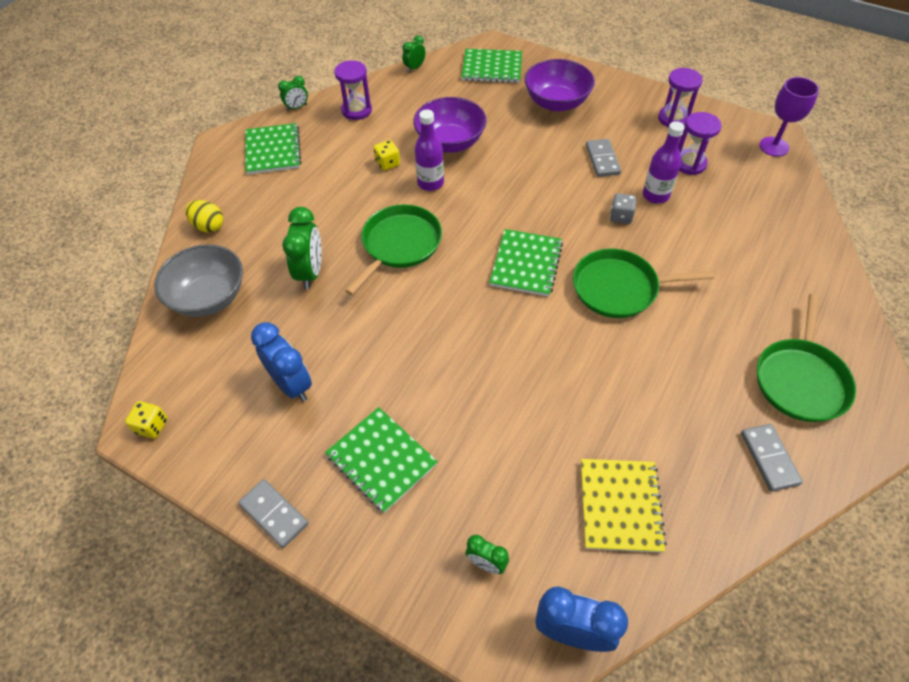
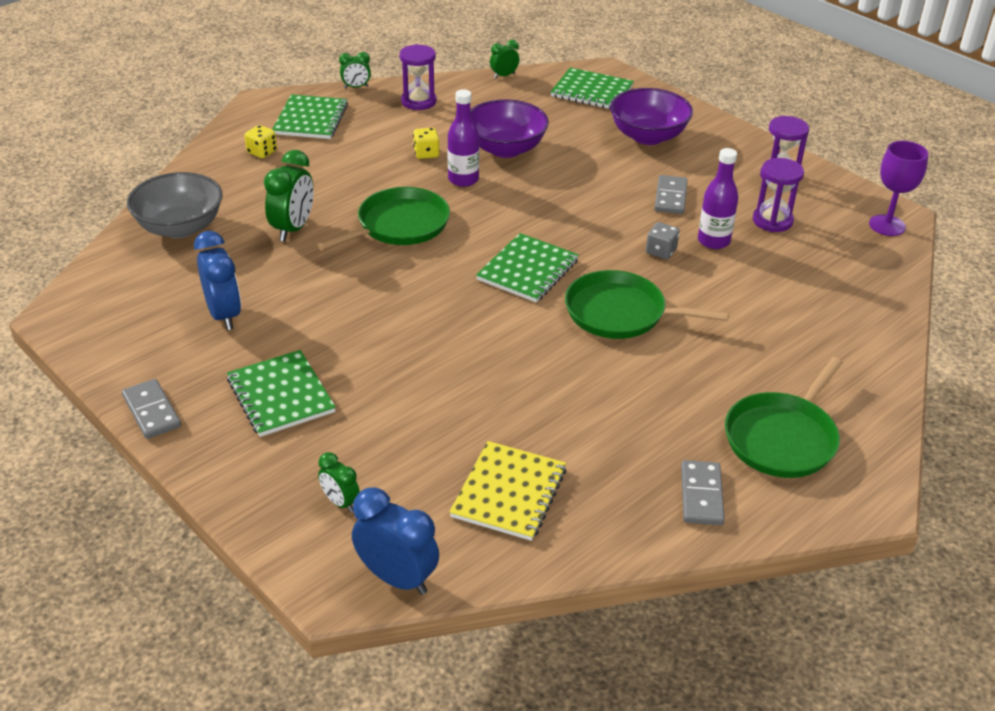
camera: 15 degrees right, 15 degrees down
(152, 426) = (72, 316): yellow dice -> yellow dice (262, 152)
(209, 226) = (211, 169): yellow egg -> none

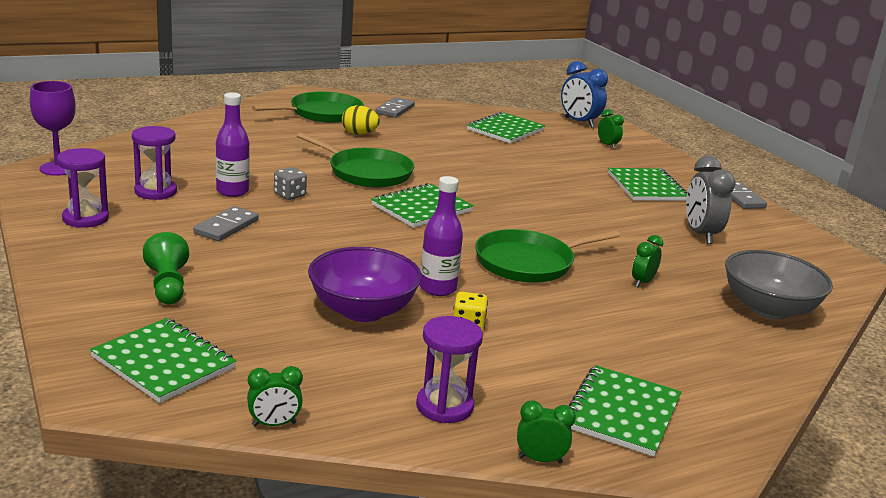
camera: 165 degrees left, 15 degrees down
(224, 315) = (700, 234): blue clock -> grey clock
(262, 152) = (690, 376): yellow dice -> none
(293, 229) = (642, 282): green clock -> green clock, size x0.56
(509, 493) = (505, 130): yellow notebook -> green notebook
(648, 136) = (168, 286): purple bowl -> green pawn
(693, 398) = (359, 134): none -> yellow egg

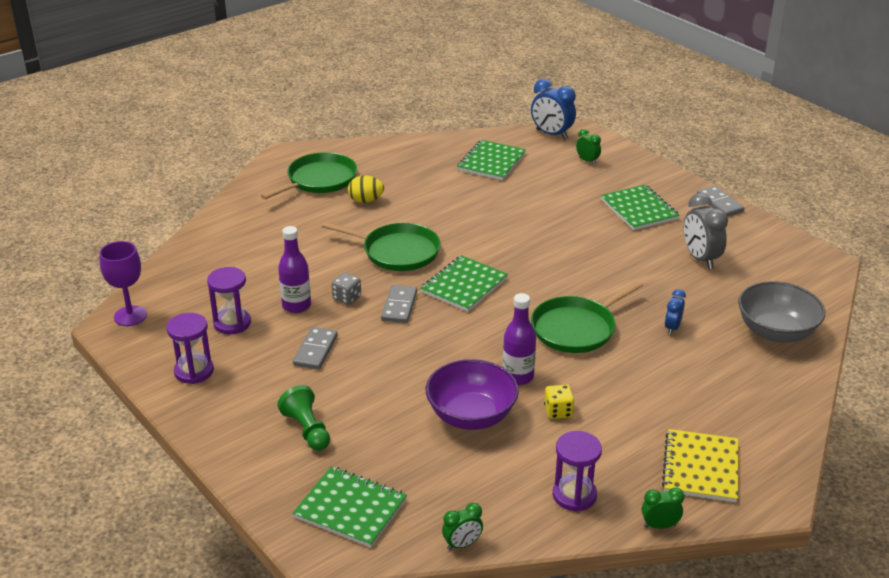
camera: 10 degrees left, 10 degrees up
(395, 110) = (381, 158): grey domino -> grey domino (399, 306)
(622, 413) = (701, 467): green notebook -> yellow notebook
(642, 282) = (672, 328): green clock -> blue clock

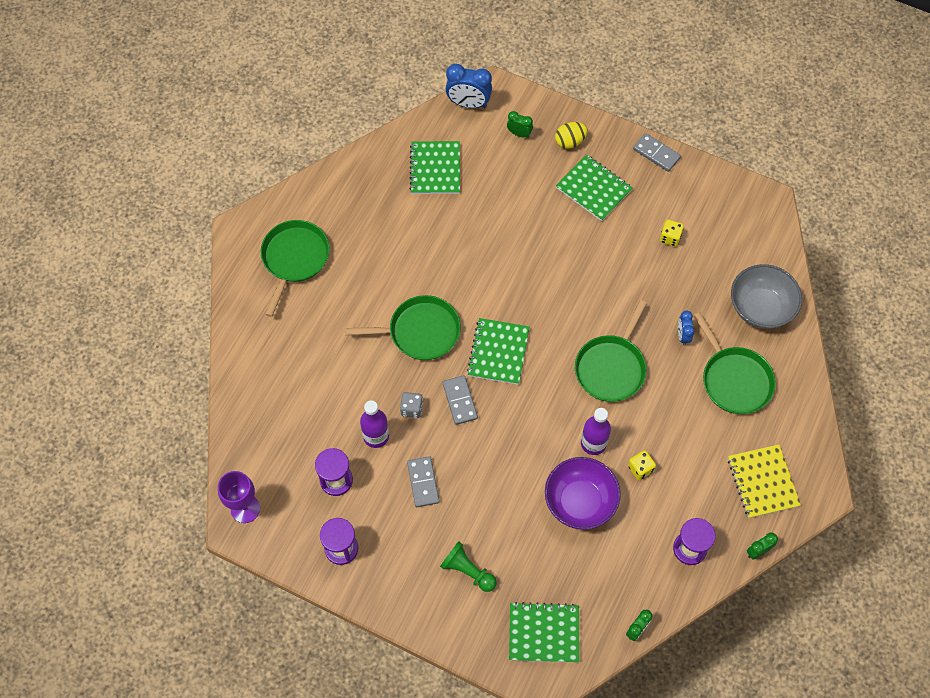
camera: 25 degrees left, 30 degrees up
(366, 200) = (354, 272): yellow egg -> yellow egg (570, 142)
(700, 259) = (670, 237): grey clock -> yellow dice
(713, 376) = (734, 380): none -> green pan

